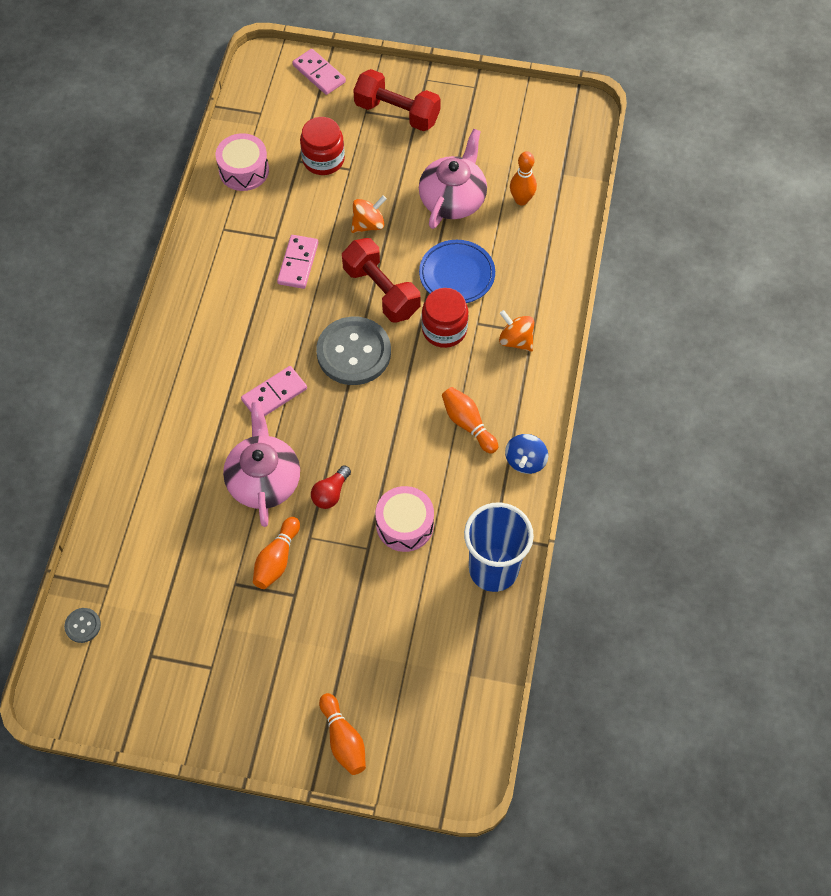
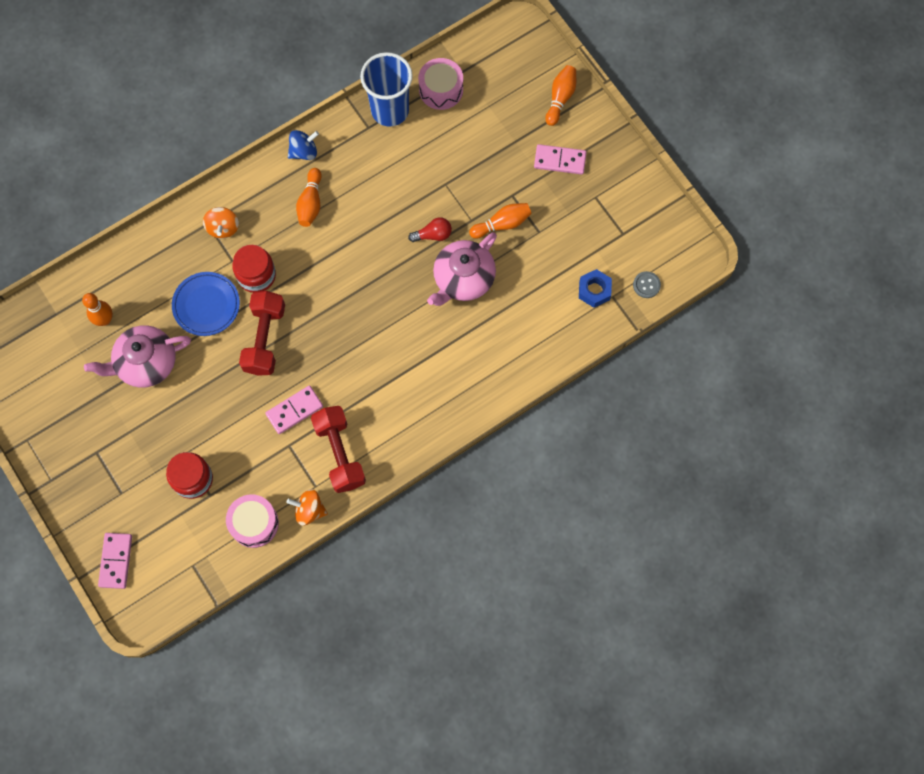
camera: 135 degrees left, 10 degrees up
(130, 576) = (594, 290): none -> blue nut
(274, 394) = (403, 329): pink domino -> pink domino (560, 161)
(354, 352) = (327, 312): grey button -> none
(368, 224) = (219, 396): orange spinning top -> orange spinning top (309, 510)
(397, 112) = (102, 470): red dumbbell -> red dumbbell (339, 453)
(405, 525) = (411, 178): pink drum -> pink drum (441, 89)

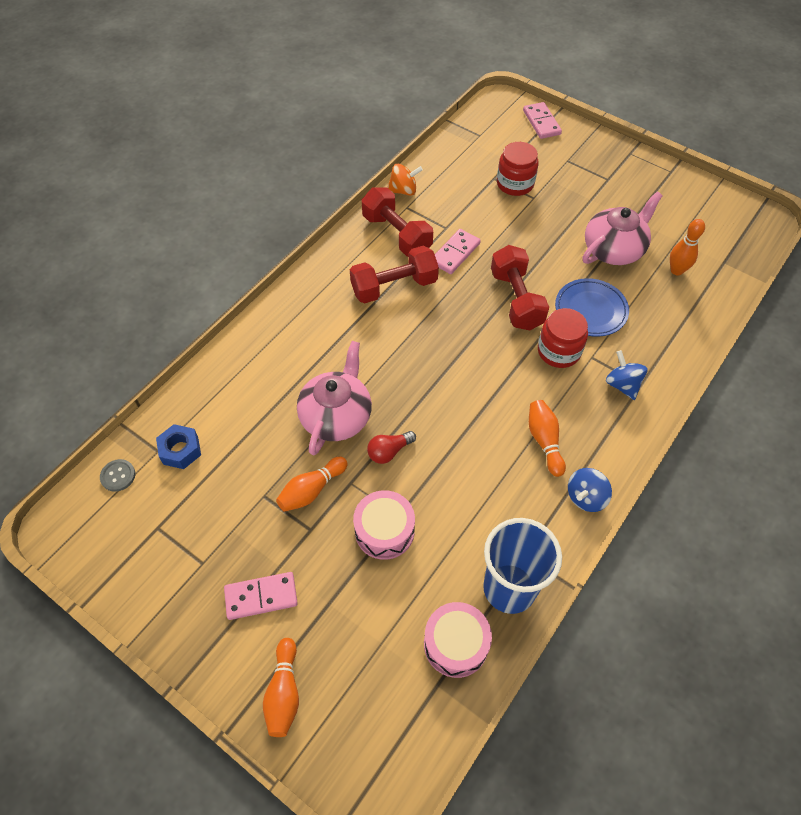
camera: 160 degrees right, 15 degrees down
(223, 228) = (622, 385): orange spinning top -> blue spinning top
(254, 523) = (445, 171): pink drum -> pink drum (384, 531)
(367, 391) = (394, 286): none -> red dumbbell

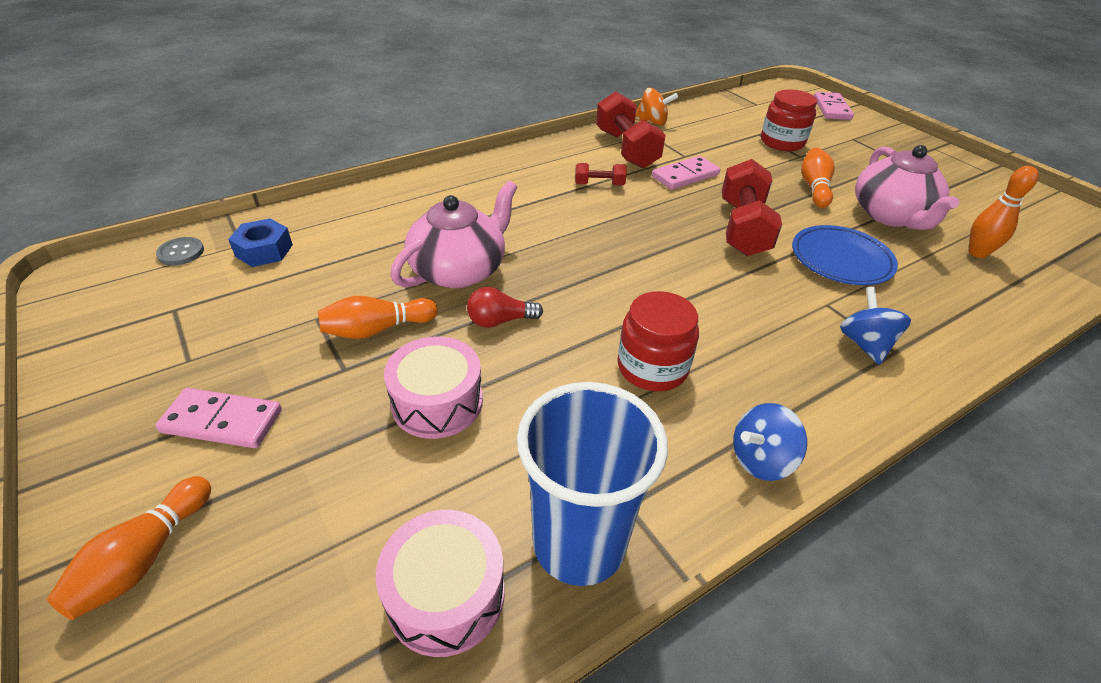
camera: 20 degrees right, 15 degrees down
(394, 286) = (599, 184): red dumbbell -> red dumbbell, size x0.50
(544, 441) = (722, 372): orange bowling pin -> orange bowling pin (814, 187)
(559, 351) = (781, 286): red jar -> red jar (652, 367)
(614, 249) = (891, 215): pink teapot -> pink teapot turned 105 degrees clockwise

